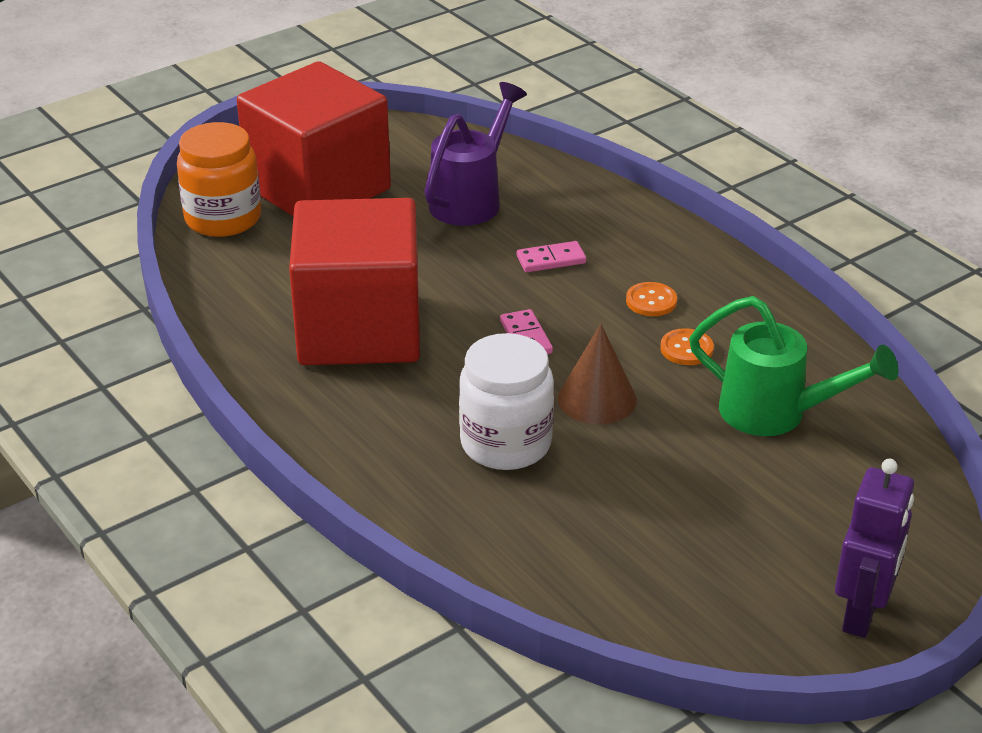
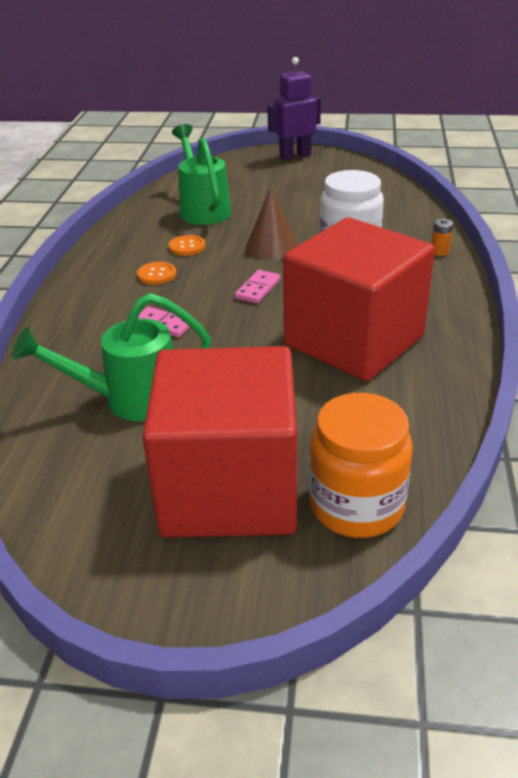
camera: 135 degrees left, 0 degrees up
(393, 498) = (440, 251): none -> orange battery
(472, 199) = (129, 400): purple watering can -> green watering can

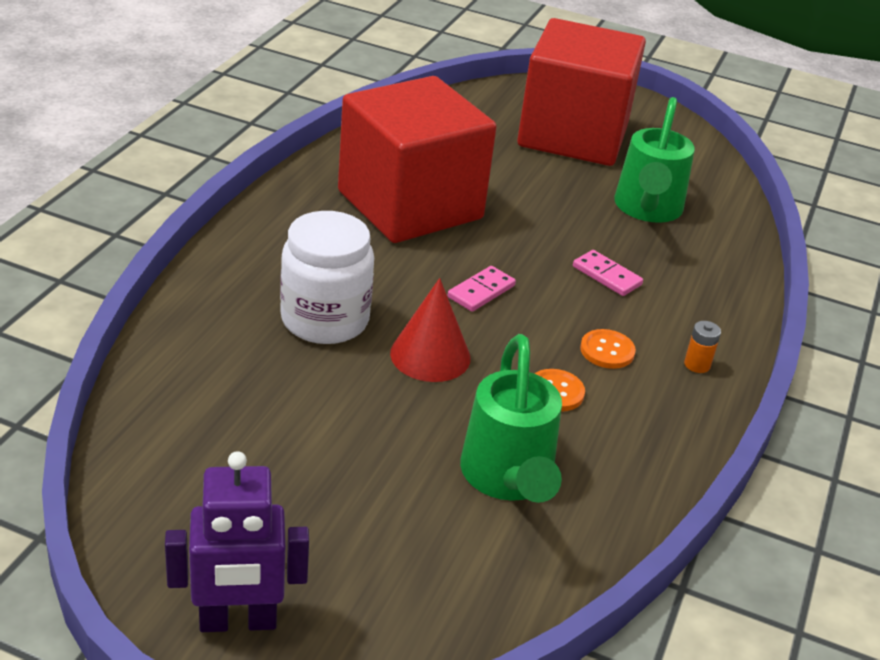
camera: 170 degrees left, 0 degrees up
(129, 400) = (647, 210): green watering can -> green watering can turned 105 degrees clockwise
(272, 247) = (430, 355): brown cone -> red cone
(356, 506) = (487, 106): orange jar -> none
(440, 251) = (211, 281): orange battery -> orange battery (697, 365)

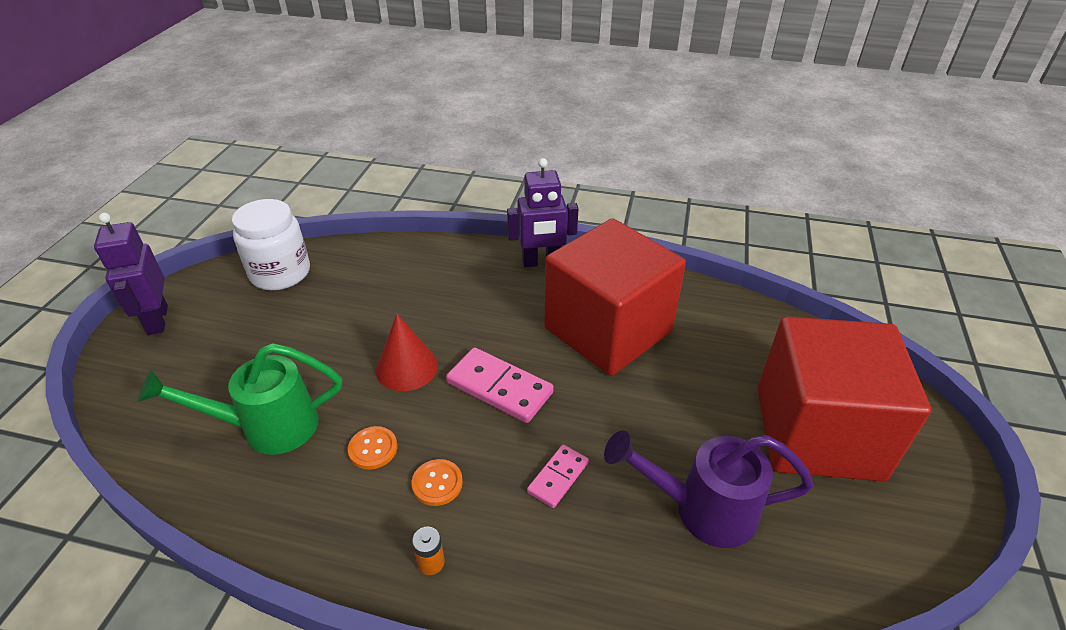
camera: 85 degrees right, 5 degrees up
(264, 224) = (541, 262): none -> purple robot
(325, 320) = (436, 308): white jar -> white jar (280, 273)
(481, 291) = (499, 388): pink domino -> pink domino, size x1.70
(647, 210) = (701, 509): green watering can -> purple watering can

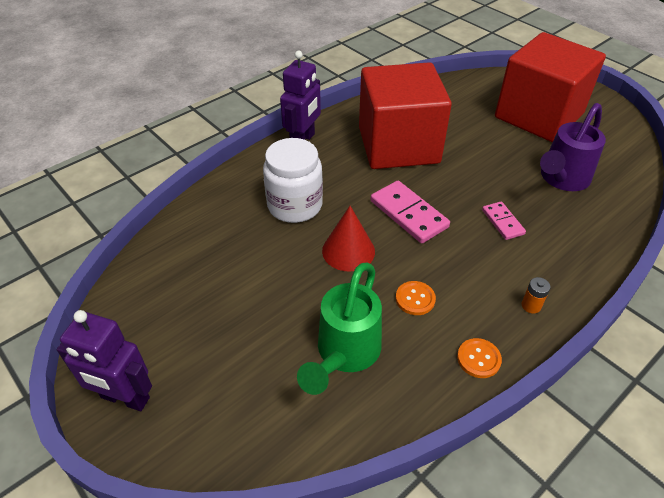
camera: 55 degrees left, 5 degrees up
(280, 273) = (153, 286): white jar -> white jar (295, 205)
(437, 483) = (470, 278): orange button -> orange button (478, 359)
(499, 388) = (408, 214): pink domino -> pink domino turned 75 degrees clockwise

